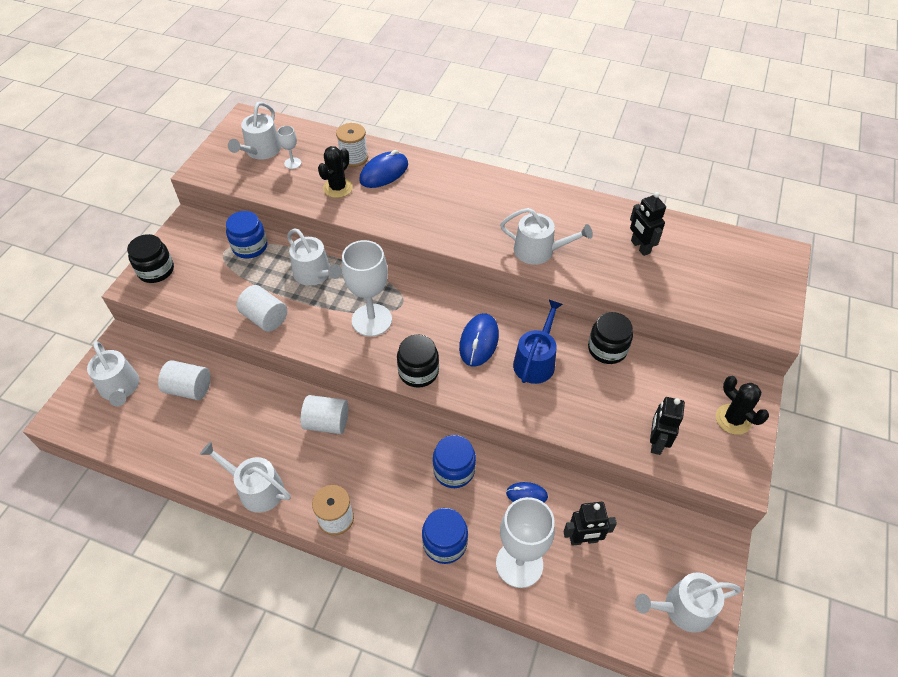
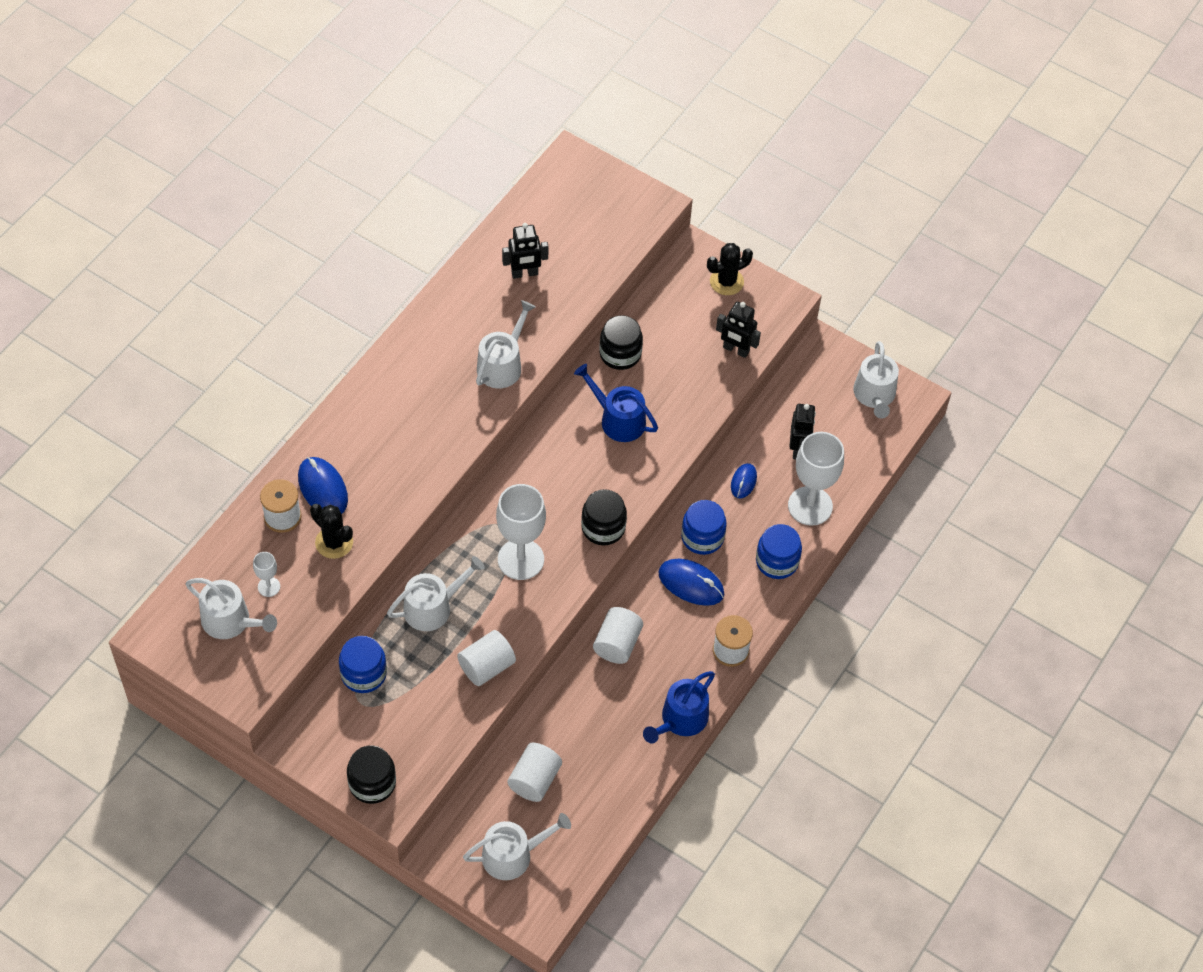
camera: 80 degrees left, 5 degrees up
(256, 489) = (681, 719): white watering can -> blue watering can
(479, 341) = (579, 464): blue mouse -> blue mouse (691, 584)

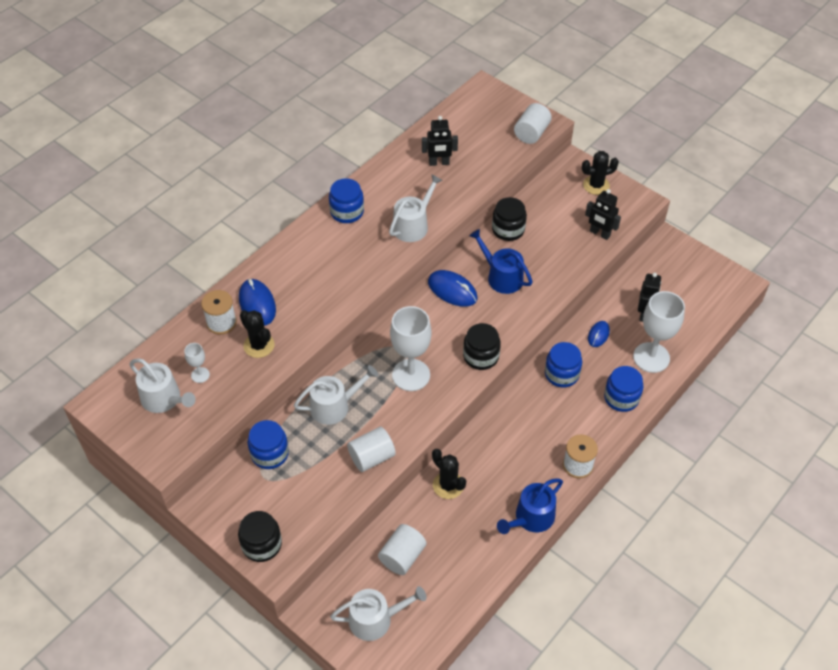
camera: 10 degrees right, 5 degrees down
(416, 353) = (347, 212): none -> blue jar
(578, 690) = (448, 485): none -> black cactus
(617, 644) = (484, 451): white cylinder -> white cylinder (531, 133)
(691, 584) = (549, 409): blue mouse -> blue mouse (452, 290)
(874, 395) = (708, 279): white watering can -> none

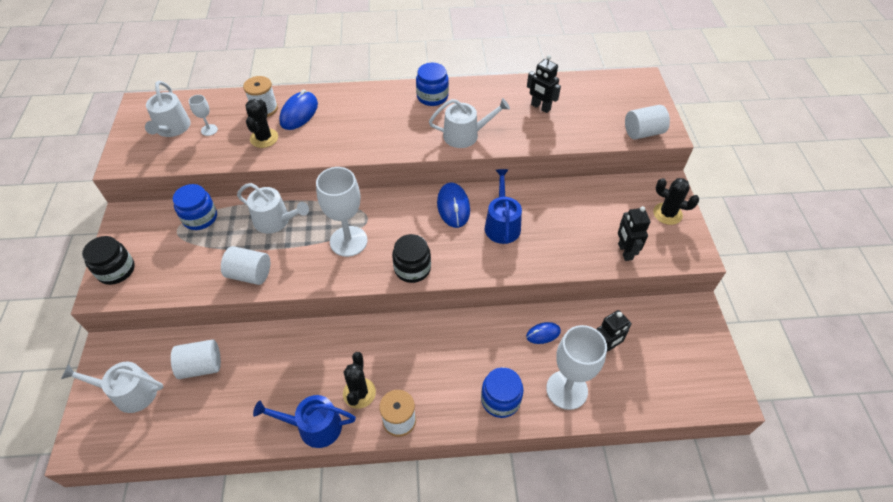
camera: 45 degrees right, 0 degrees up
(375, 619) = (130, 393): white watering can -> white watering can turned 150 degrees clockwise
(448, 485) = (293, 345): black cactus -> black cactus (359, 393)
(508, 229) = (550, 195): black jar -> none
(561, 374) = (476, 339): blue jar -> none

